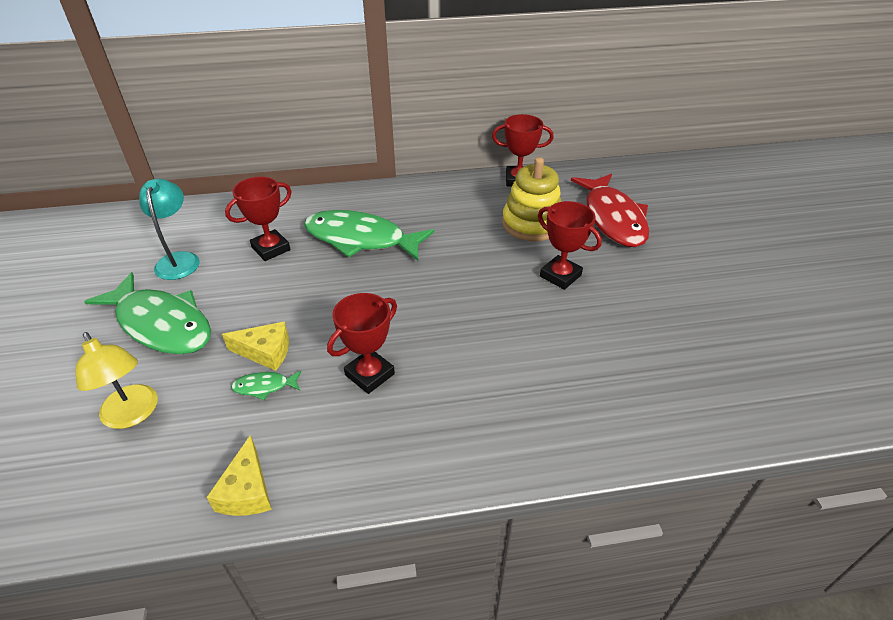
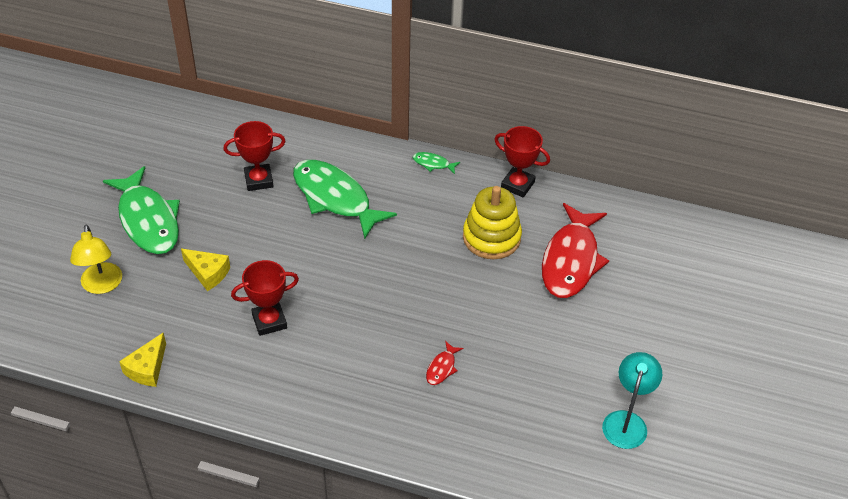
camera: 25 degrees right, 5 degrees up
(179, 259) = (185, 164): turquoise lamp -> turquoise lamp (626, 421)
(264, 387) = (193, 300): green fish -> green fish (433, 164)
(560, 276) = (475, 298): red trophy -> none
(585, 348) = (442, 368): none -> red fish

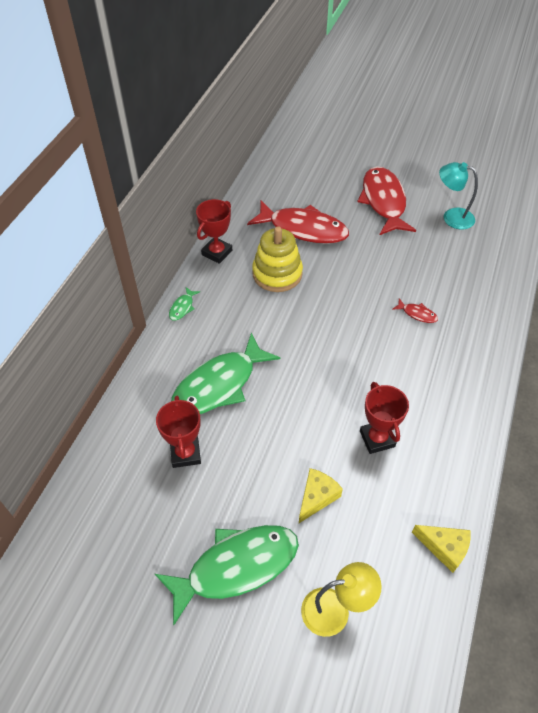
camera: 85 degrees left, 5 degrees up
(641, 344) = (383, 201): none -> red fish

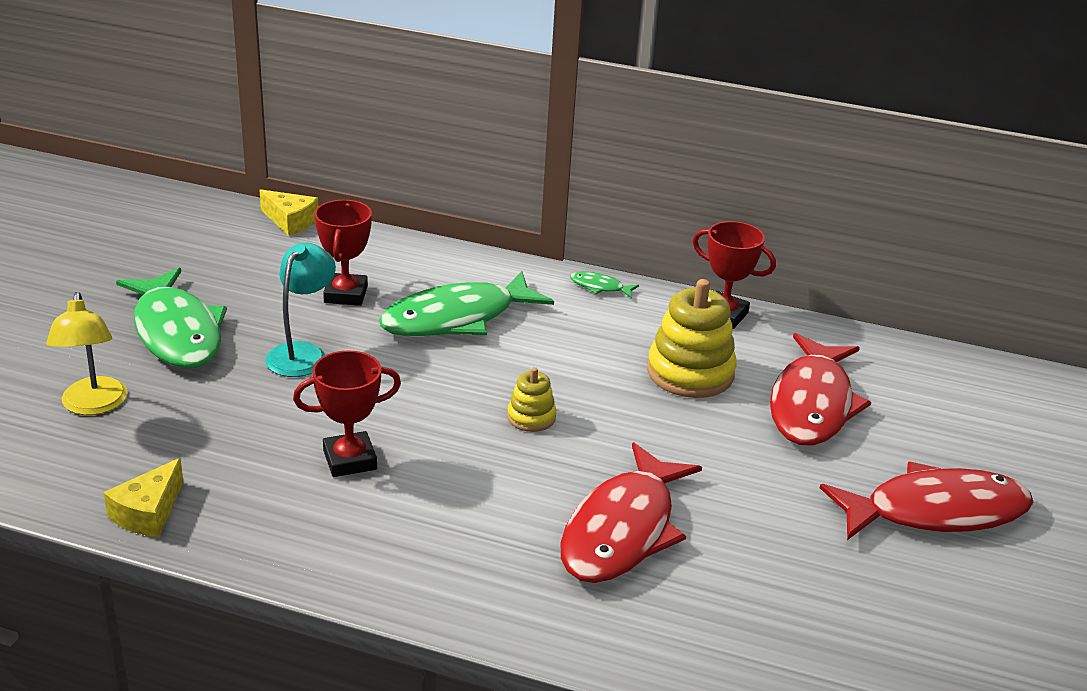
camera: 85 degrees right, 20 degrees down
(185, 453) = (346, 294): red trophy -> red trophy turned 75 degrees counterclockwise
(219, 385) = (456, 319): green fish -> green fish turned 75 degrees counterclockwise
(317, 497) = (259, 397): yellow cheese -> yellow cheese (290, 221)
(326, 348) = (531, 417): none -> yellow stacking toy
(417, 314) = (622, 530): red fish -> red fish, size x2.46
(451, 217) = (929, 614): turquoise lamp -> turquoise lamp (302, 353)

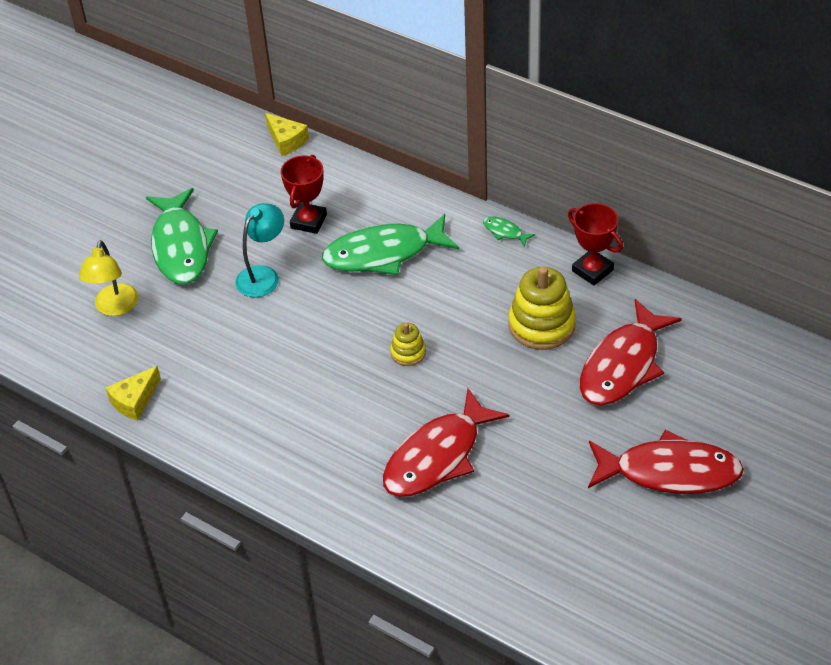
camera: 20 degrees right, 15 degrees up
(350, 460) = (272, 374): red trophy -> none

